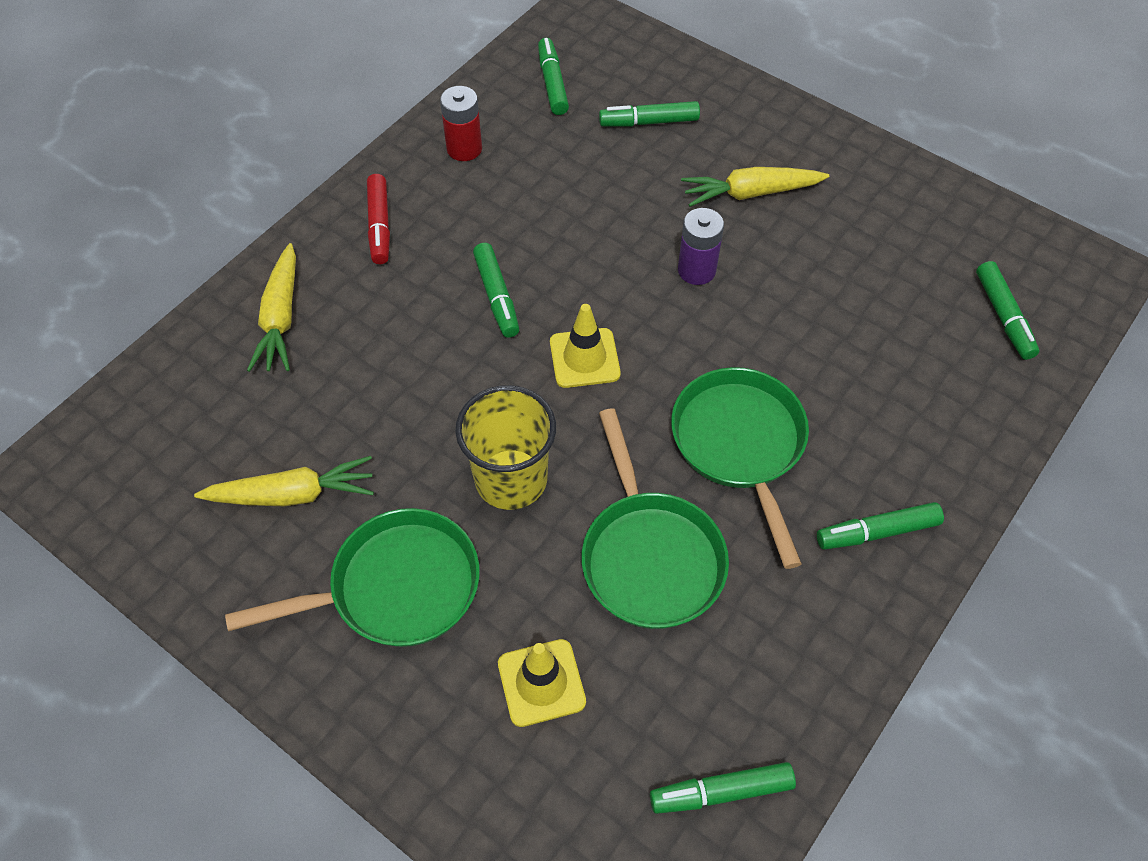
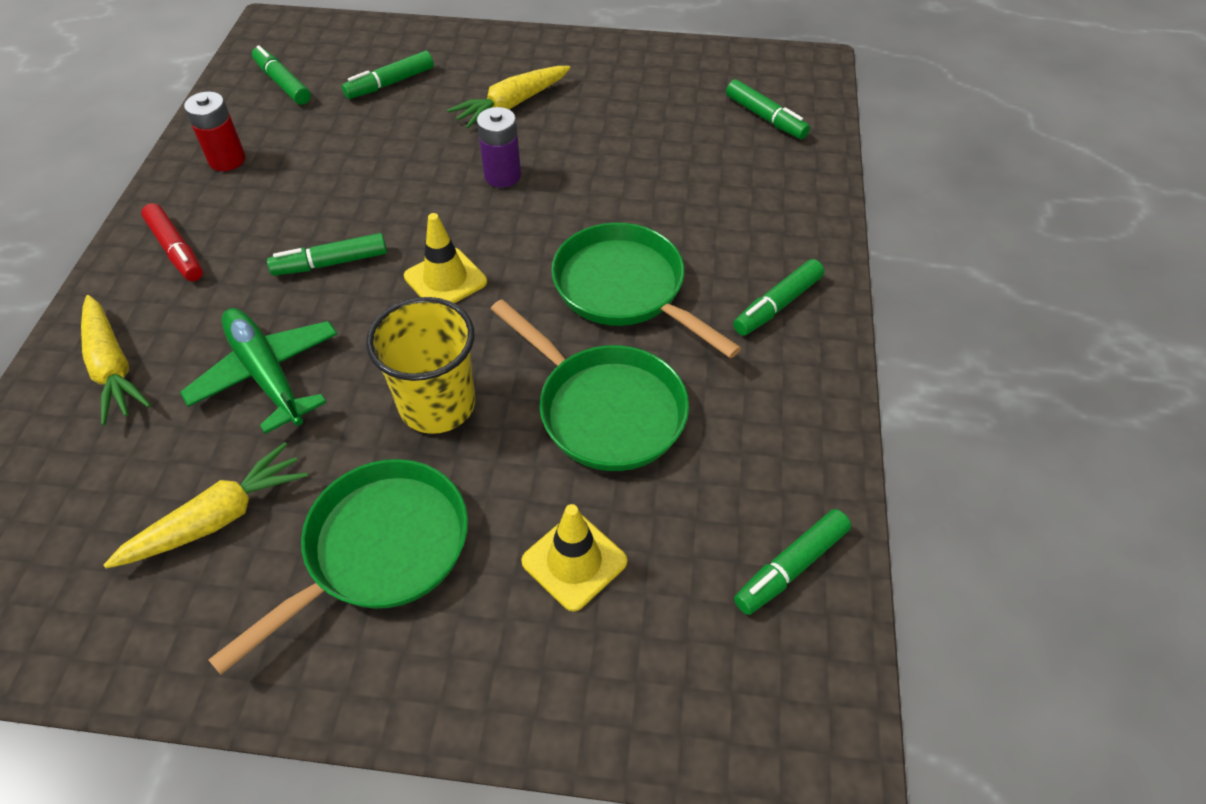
camera: 30 degrees left, 5 degrees down
(391, 382) = (267, 375): none -> green plane
(497, 296) = (331, 263): green marker -> green marker turned 120 degrees clockwise

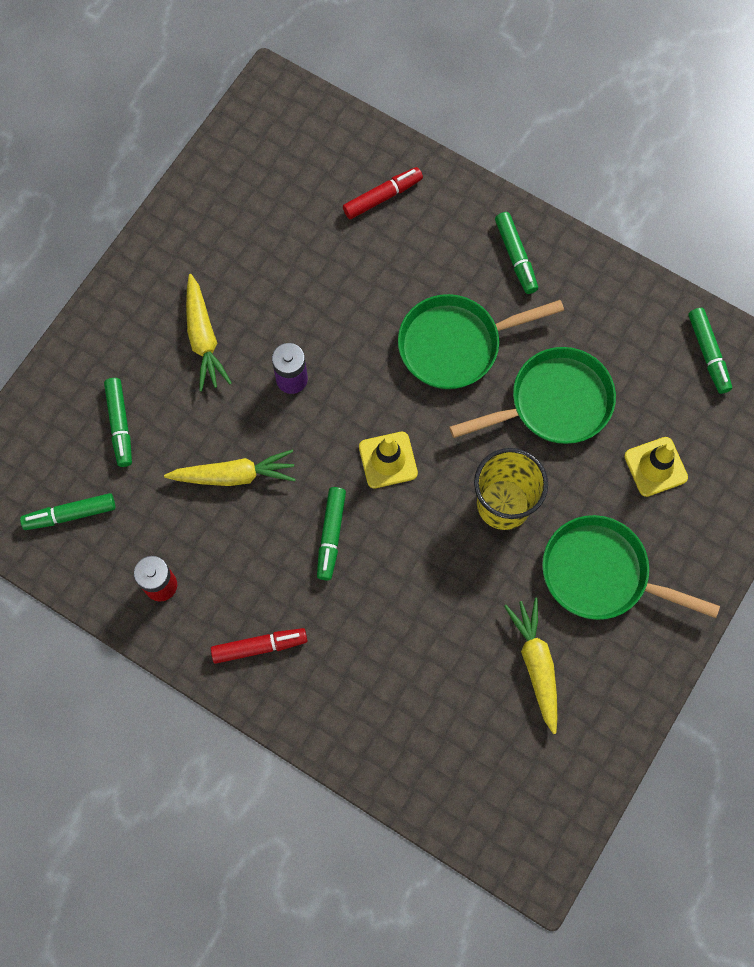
camera: 65 degrees left, 20 degrees up
(113, 367) = (368, 712): yellow carrot -> yellow carrot (233, 475)
(267, 375) = (426, 607): green plane -> none
(379, 550) = (601, 573): green pan -> green pan turned 45 degrees counterclockwise
(761, 173) = (382, 197): none -> red marker
(765, 117) = (320, 160): green marker -> none

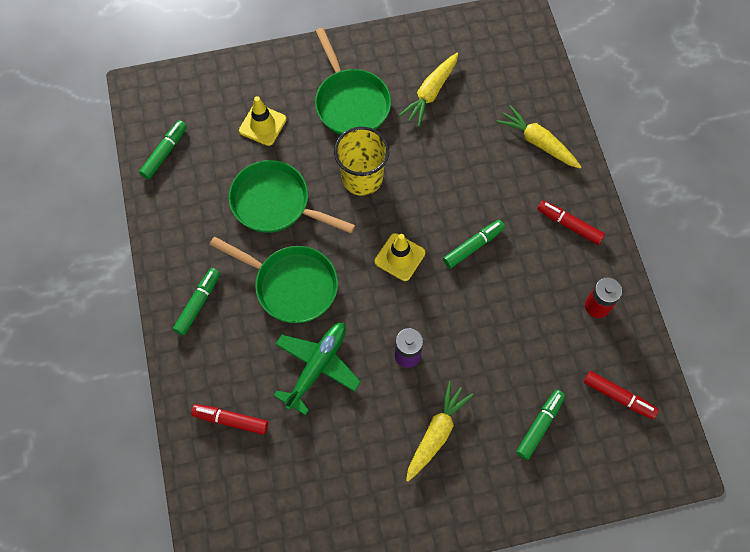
camera: 135 degrees left, 5 degrees down
(70, 514) = (618, 396): green marker -> red marker
(233, 475) = (497, 330): yellow carrot -> yellow carrot (538, 142)
(358, 299) = (317, 367): none -> green plane

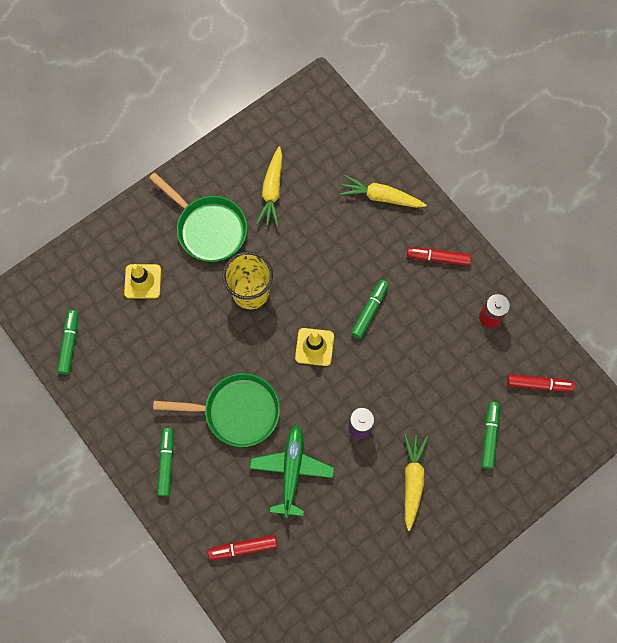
camera: 25 degrees left, 5 degrees up
(275, 203) = (188, 346): green pan -> none

